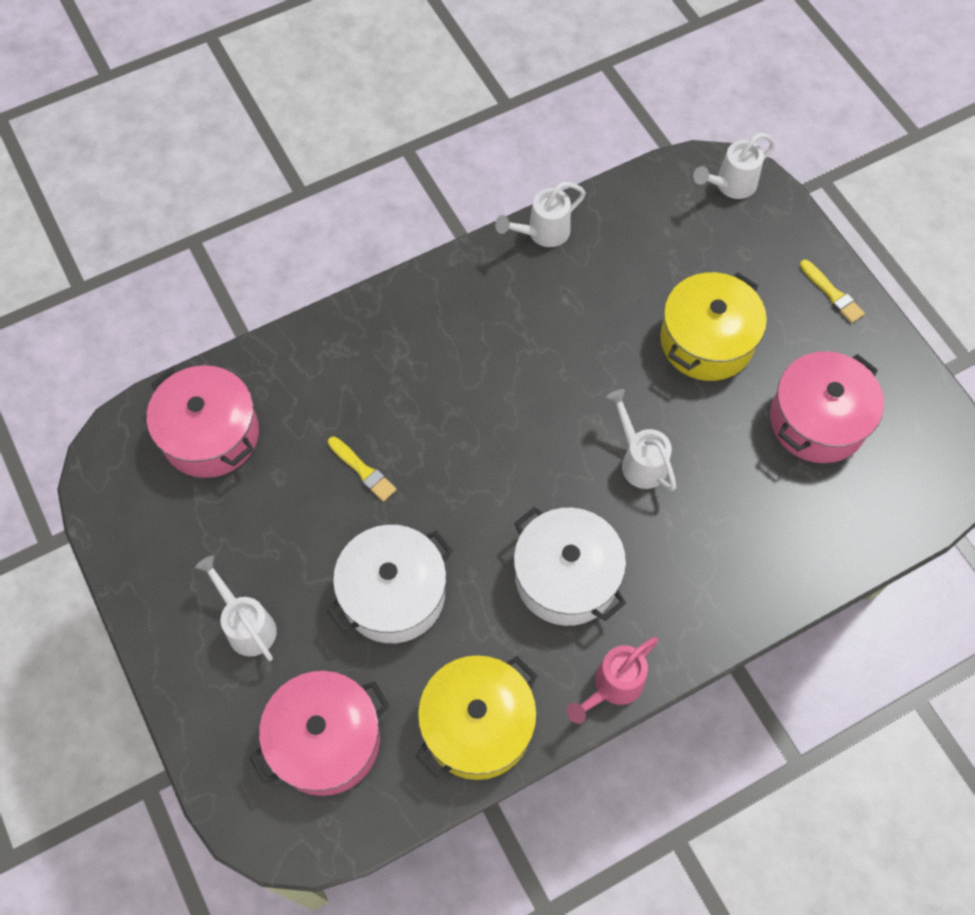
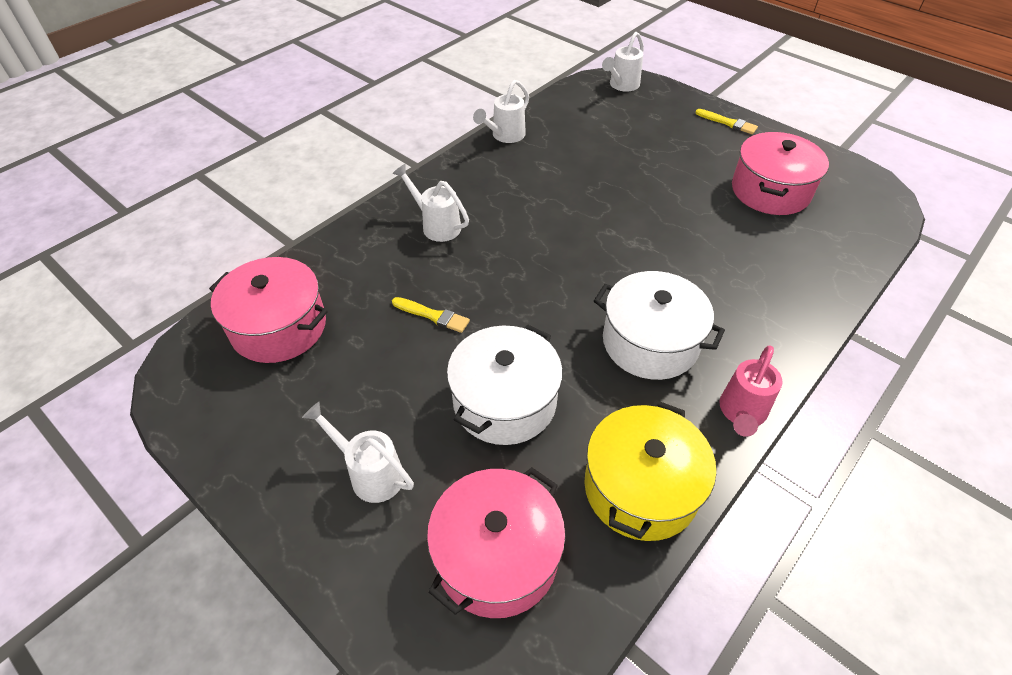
camera: 20 degrees left, 15 degrees down
(639, 460) = (659, 248): white watering can -> white watering can (436, 225)
(706, 341) = (661, 166): yellow pot -> none

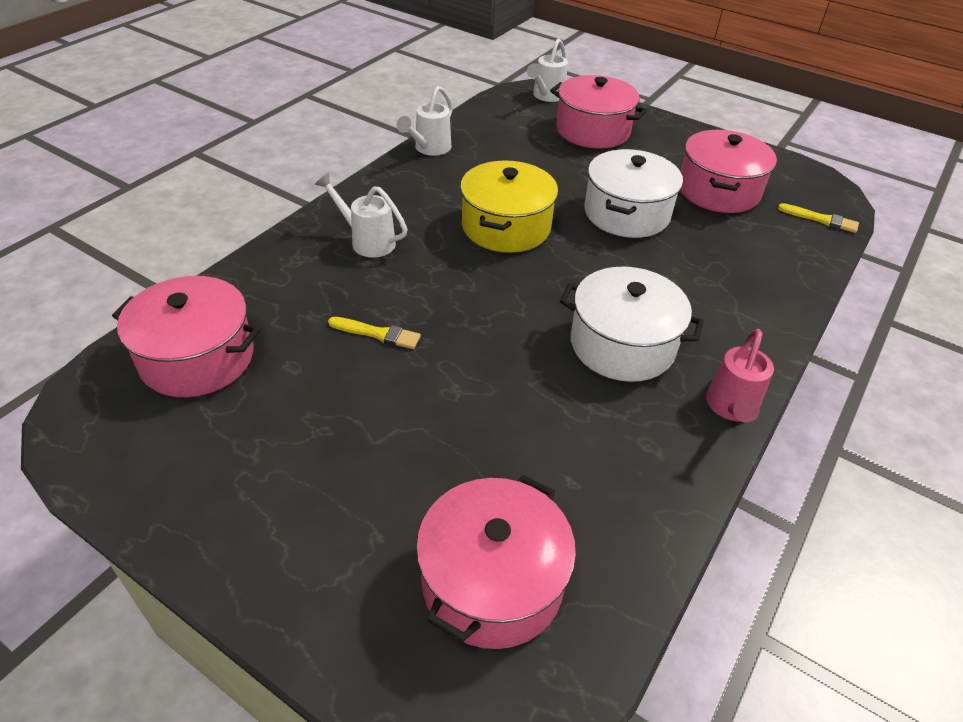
camera: 10 degrees left, 5 degrees down
(370, 473) = (330, 507): white watering can -> none
(504, 401) = (473, 417): white pot -> white pot (626, 213)
(640, 487) = (639, 493): yellow pot -> yellow pot (506, 227)
(660, 123) = (593, 130): none -> pink pot
(728, 123) = (662, 128): yellow brush -> yellow brush (821, 219)

